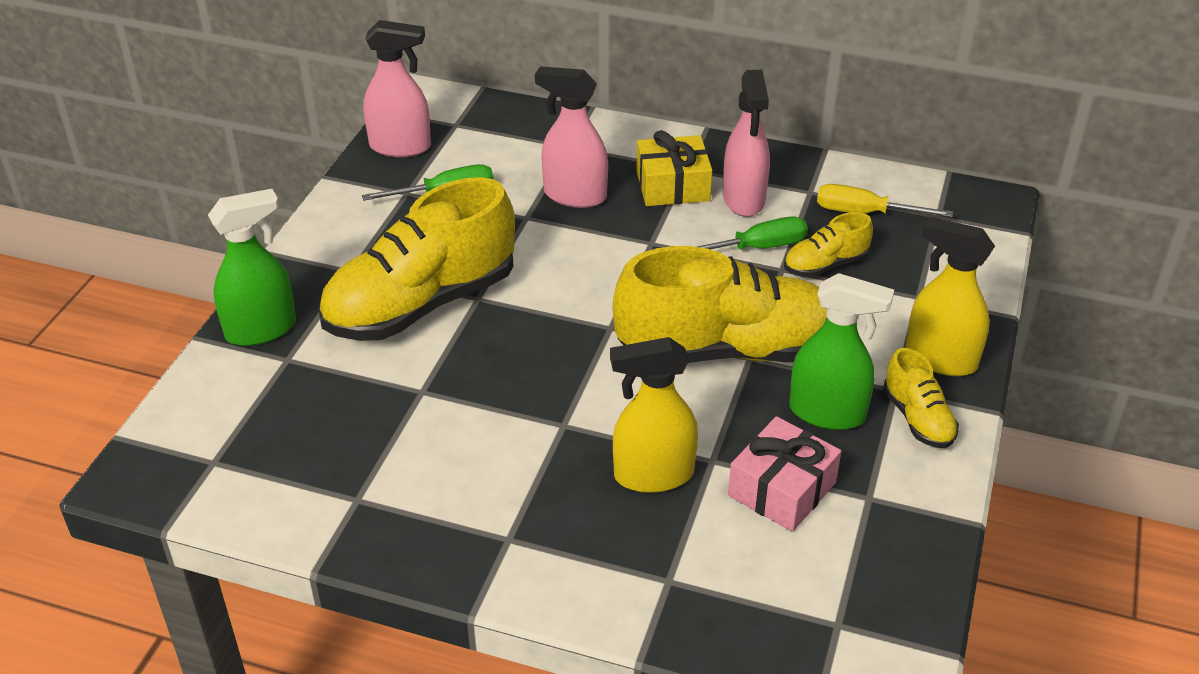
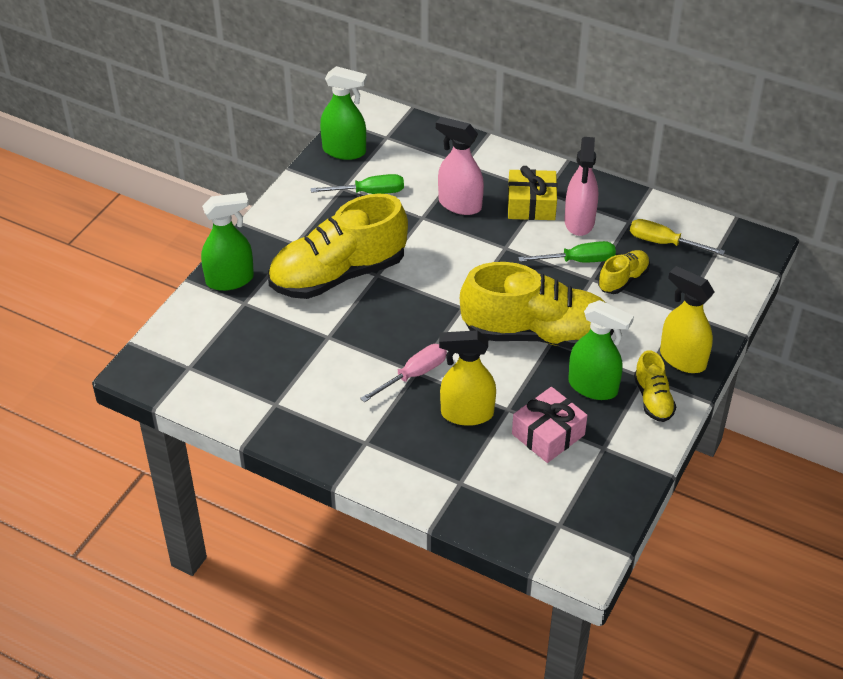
camera: 10 degrees right, 5 degrees up
(401, 147) = (344, 151): pink spray bottle -> green spray bottle
(561, 429) = (413, 375): none -> pink screwdriver
(825, 265) = (623, 279): yellow shoe -> yellow shoe turned 150 degrees clockwise

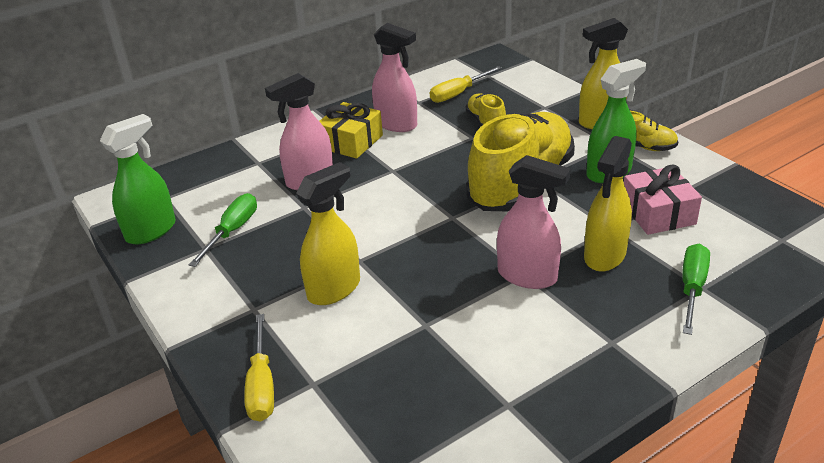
camera: 60 degrees left, 10 degrees down
(230, 280) = (262, 385): green spray bottle -> yellow screwdriver
(338, 275) = (334, 289): yellow shoe -> yellow spray bottle
(413, 375) = (527, 276): pink screwdriver -> pink spray bottle
(578, 261) = (444, 137): green screwdriver -> green screwdriver (692, 288)

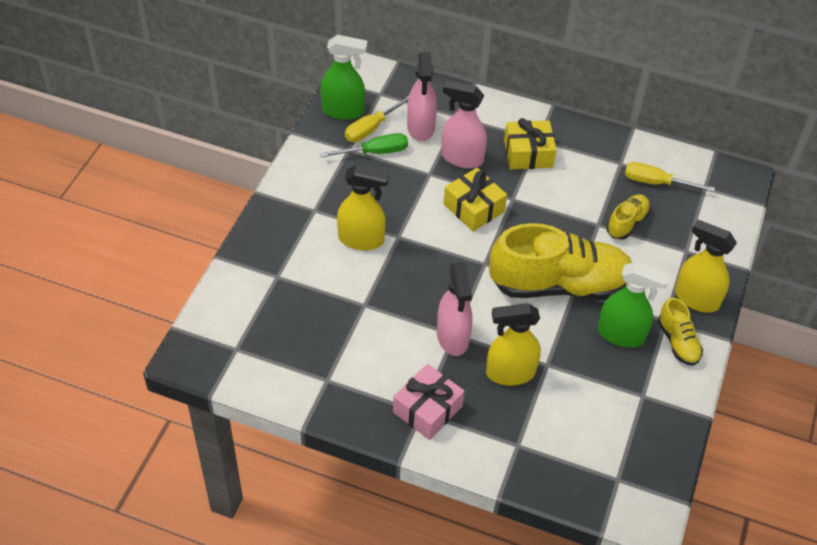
camera: 50 degrees right, 15 degrees up
(262, 385) = (259, 253): yellow screwdriver -> yellow screwdriver (371, 128)
(377, 197) = (473, 208): none -> yellow gift
(396, 124) = (575, 167): pink spray bottle -> pink spray bottle (421, 128)
(658, 213) = (589, 387): pink gift -> pink gift (427, 409)
(692, 288) = (512, 439): green screwdriver -> none

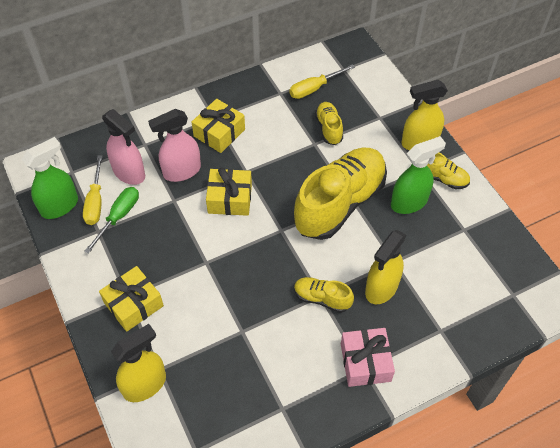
camera: 45 degrees left, 5 degrees up
(312, 219) = (133, 304): none -> yellow gift
(361, 239) = (185, 287): yellow spray bottle -> yellow spray bottle (145, 384)
(452, 337) = (322, 298): pink spray bottle -> yellow shoe

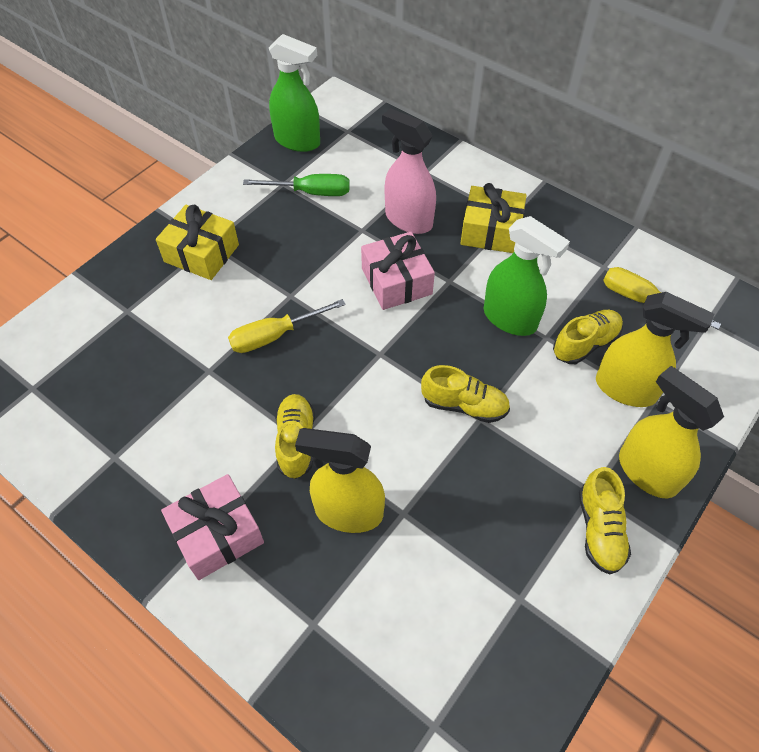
camera: 65 degrees right, 0 degrees up
(95, 201) = (320, 165): yellow screwdriver -> yellow screwdriver (275, 336)
(129, 173) = (376, 176): pink spray bottle -> none
(145, 384) = (102, 306): yellow spray bottle -> yellow spray bottle (626, 389)
(230, 199) = (396, 281): yellow gift -> pink gift
(340, 203) = (464, 405): yellow shoe -> yellow shoe, size x0.46
(409, 202) = (522, 497): green spray bottle -> green spray bottle (510, 319)

